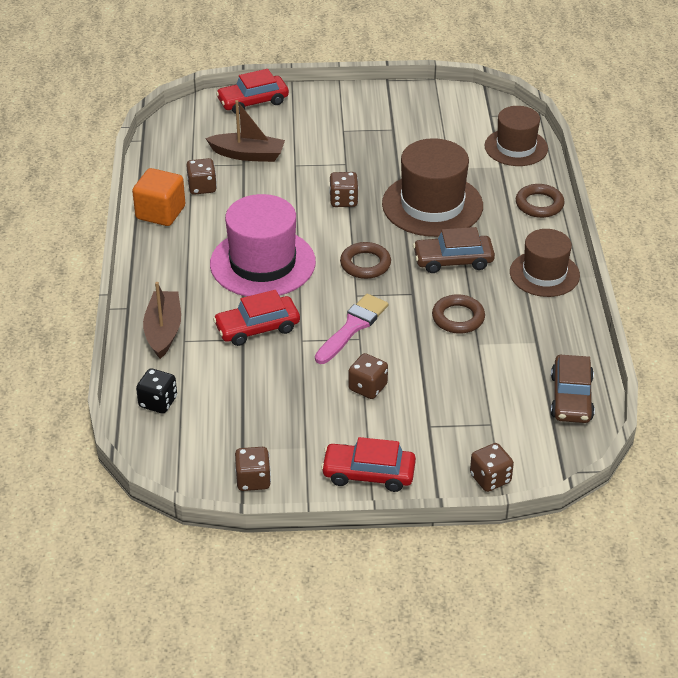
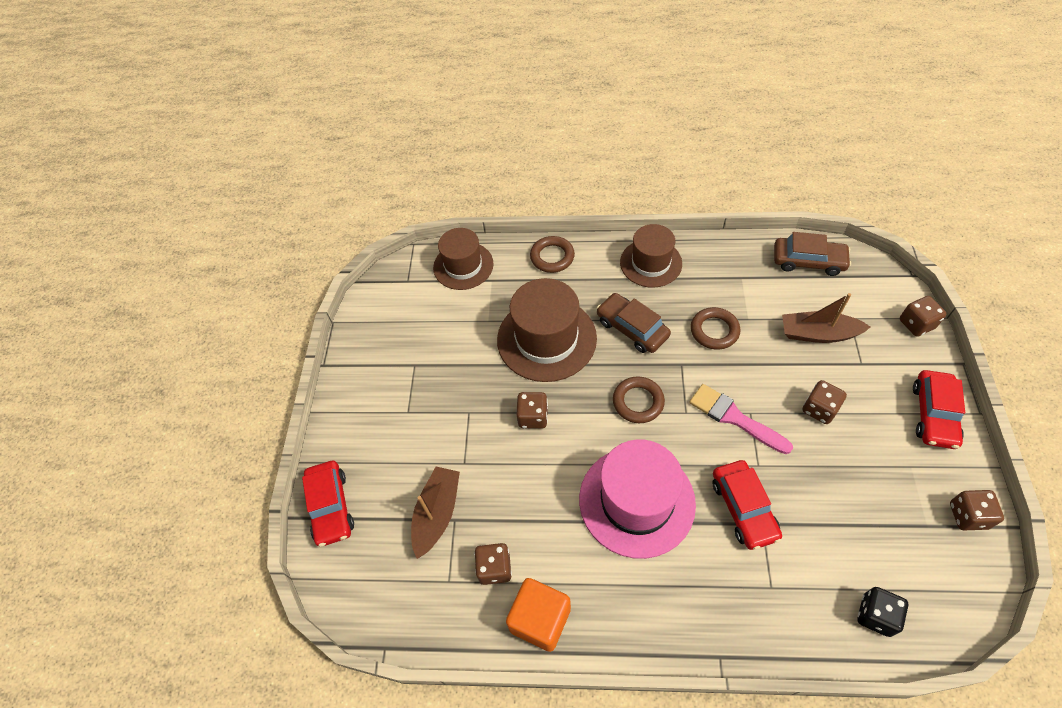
camera: 80 degrees left, 15 degrees up
(163, 331) = (757, 611): brown boat -> brown boat (818, 334)
(453, 260) = (632, 328): brown car -> brown car turned 135 degrees clockwise

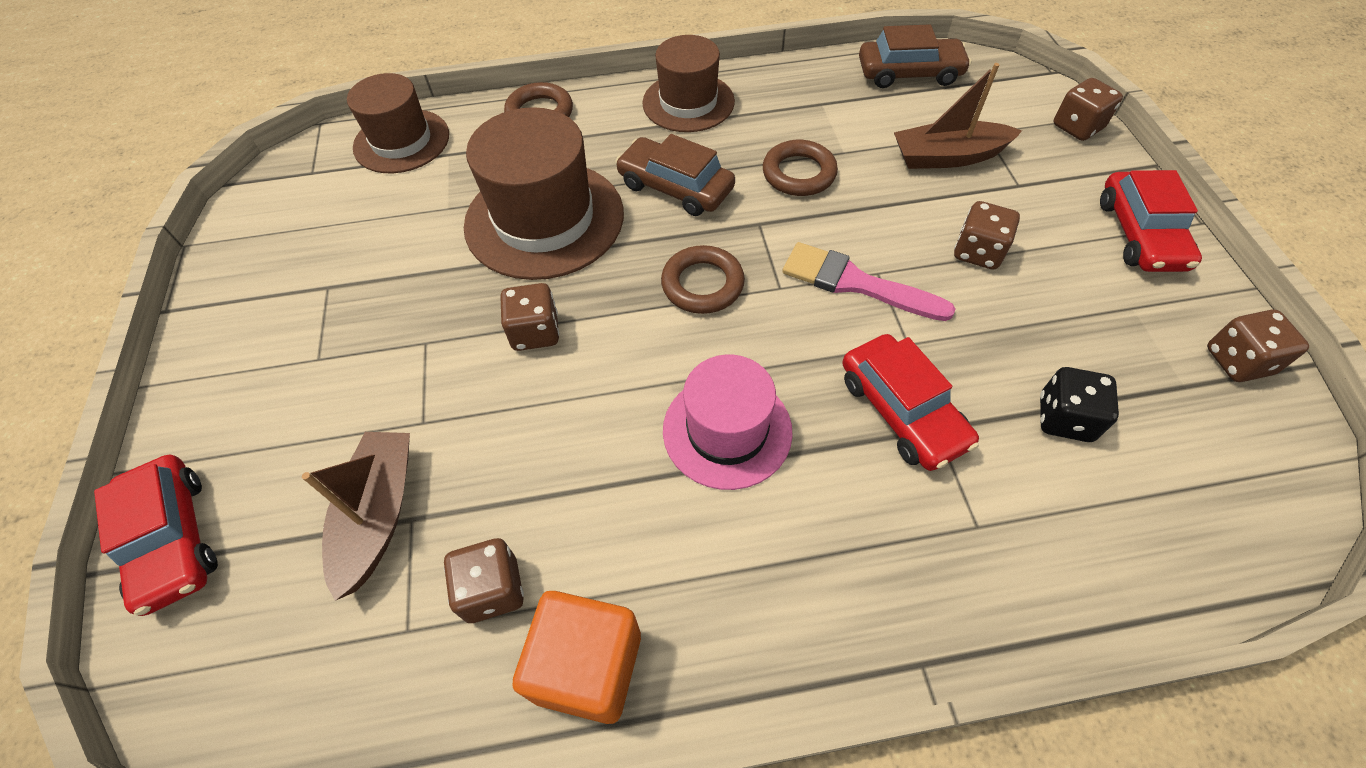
camera: 15 degrees left, 0 degrees up
(636, 501) = (727, 430): pink hat -> pink hat, size x0.66
(875, 615) = (1155, 538): black dice -> black dice (1064, 418)

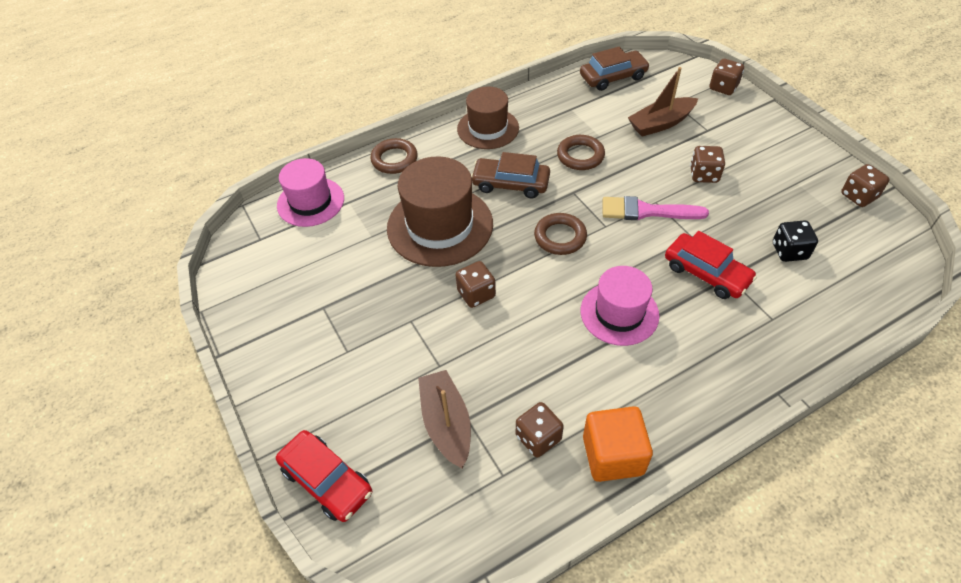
camera: 20 degrees left, 5 degrees down
(401, 141) = (310, 202): brown hat -> pink hat
(1139, 234) = (783, 141): red car -> none

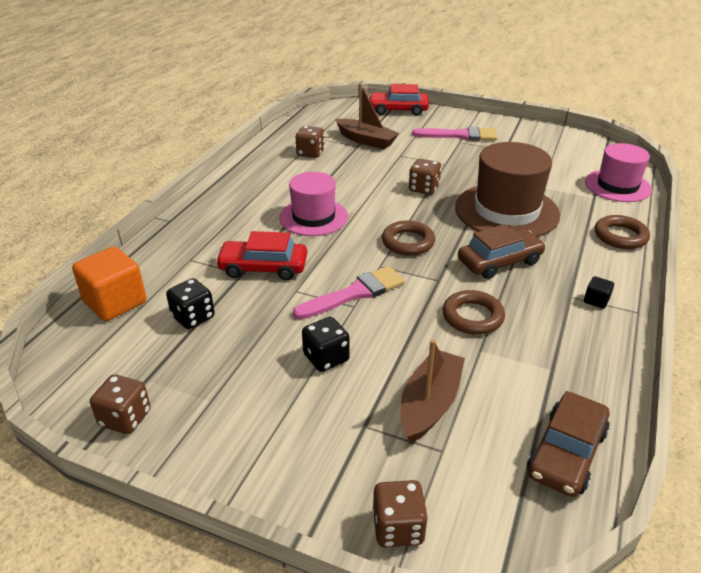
camera: 140 degrees right, 15 degrees down
(331, 362) = (460, 135): none -> pink brush
(488, 128) = (596, 300): brown hat -> black cube
(613, 455) = (262, 162): orange cube -> orange cube (115, 302)
(704, 175) = (326, 358): brown dice -> black dice

